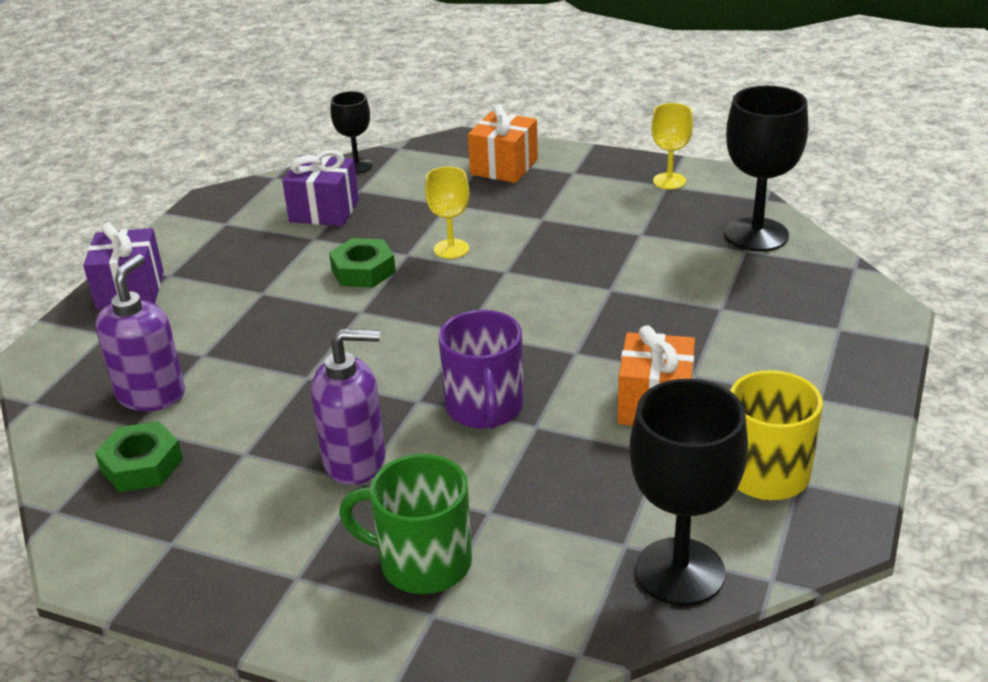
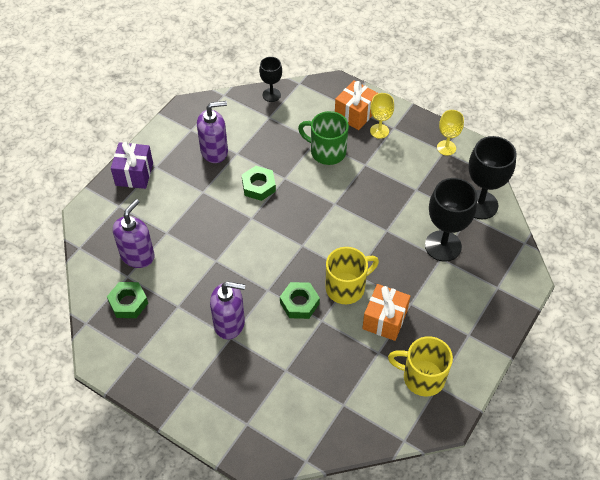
camera: 10 degrees right, 20 degrees up
(273, 241) = (214, 151): none -> purple soap dispenser
(324, 211) = (246, 131): purple gift -> none
(422, 562) = (248, 393): green mug -> green mug (327, 151)
(451, 249) = (309, 179): yellow goblet -> yellow goblet (379, 131)
(485, 409) = (299, 303): purple mug -> green nut
(566, 373) = (346, 287): none -> yellow mug
(680, 571) = (364, 426): black goblet -> black goblet (443, 246)

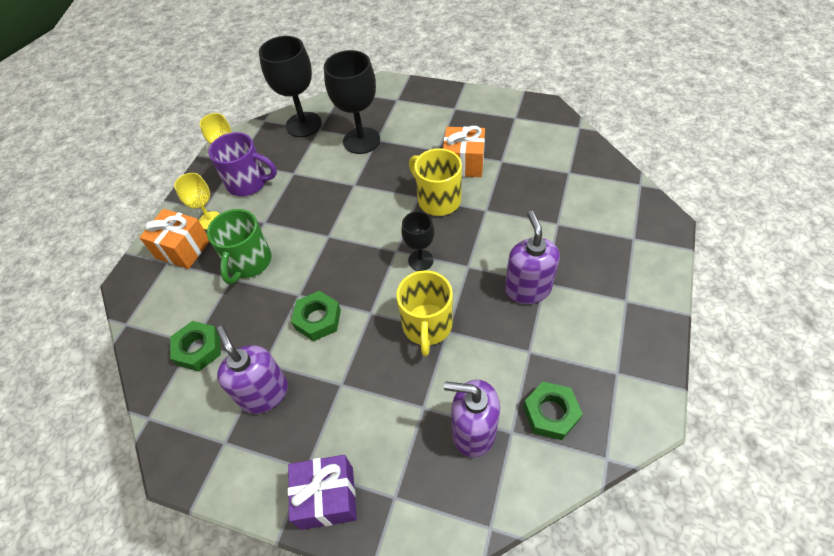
camera: 100 degrees left, 0 degrees up
(271, 95) = (149, 352): black goblet -> black goblet (420, 260)
(299, 303) = (473, 233): green nut -> green nut (198, 349)
(414, 158) = (248, 183): none -> purple mug
(422, 377) = (512, 128): yellow mug -> yellow mug (427, 326)

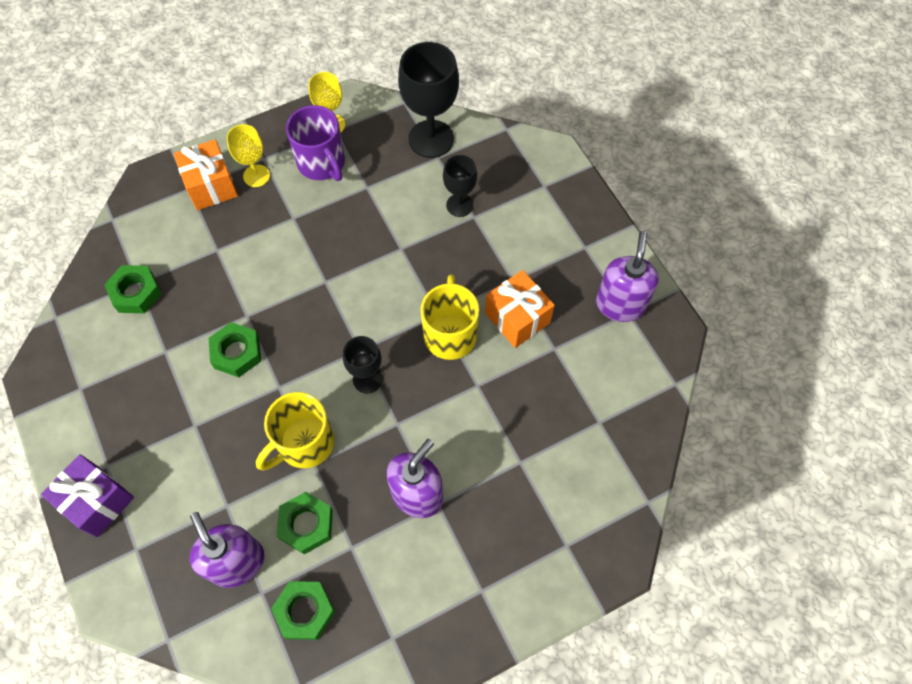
camera: 40 degrees right, 10 degrees up
(249, 262) = (243, 247): green mug -> none
(264, 393) = (140, 377): purple soap dispenser -> purple soap dispenser (620, 304)
(361, 140) = (459, 205): black goblet -> black goblet, size x0.57
(487, 366) = (306, 524): none -> green nut

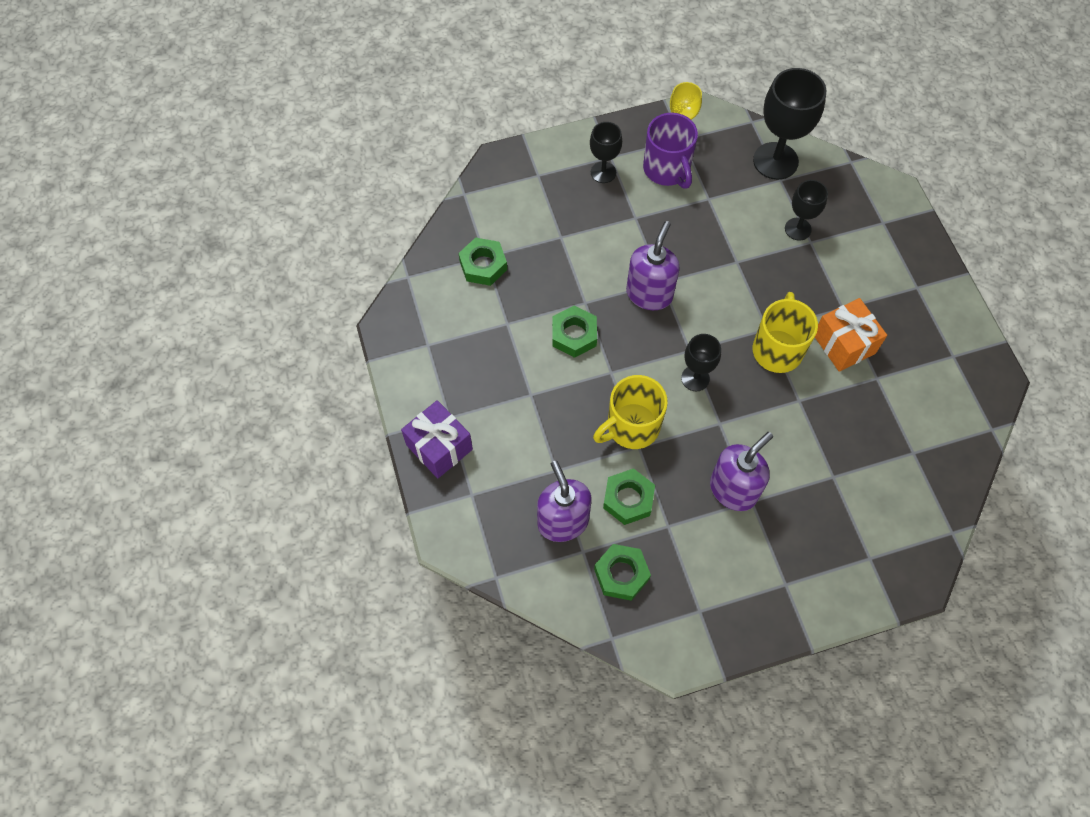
camera: 10 degrees right, 0 degrees up
(211, 186) = (559, 176): orange gift -> none
(256, 176) = (603, 172): yellow goblet -> black goblet
(620, 304) = (946, 347): purple soap dispenser -> purple soap dispenser (649, 294)

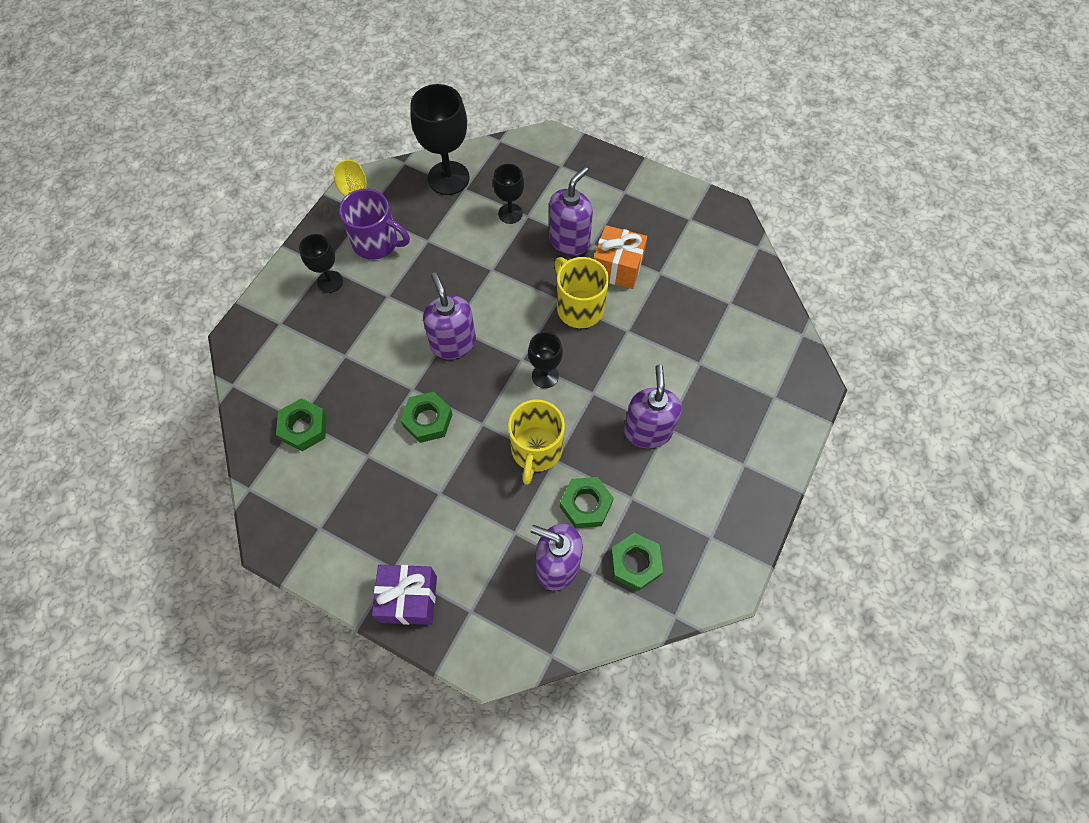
camera: 45 degrees left, 0 degrees up
(825, 290) = (569, 240): none -> purple soap dispenser

